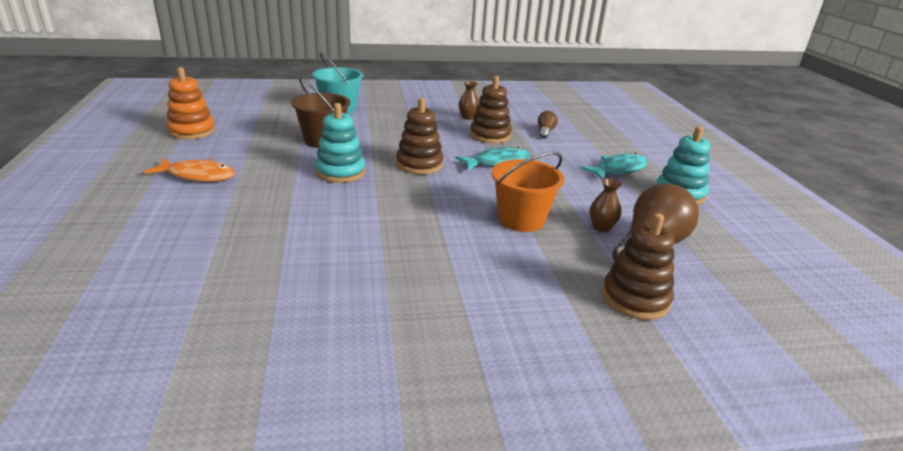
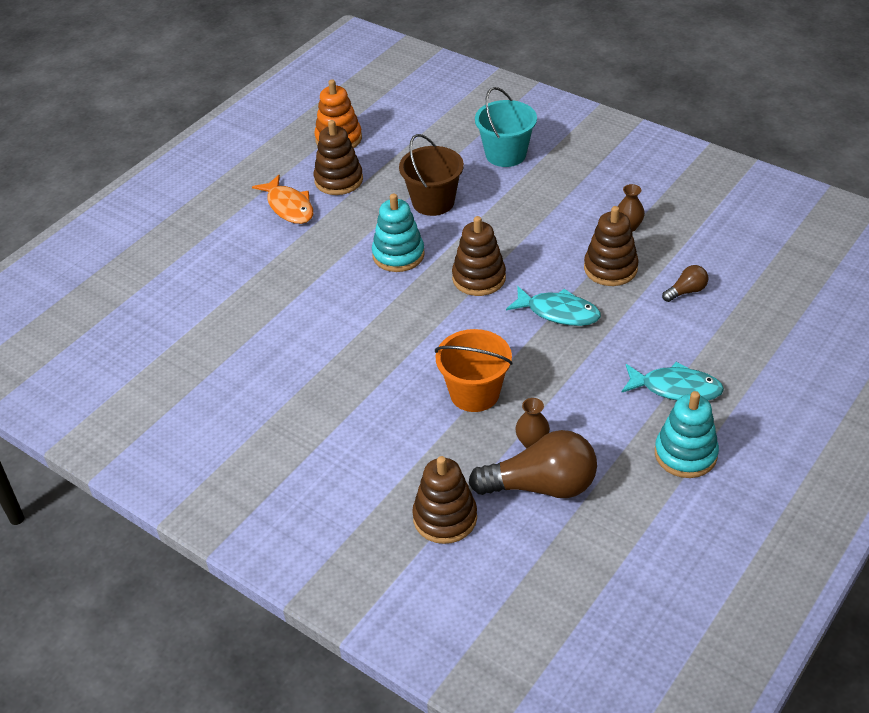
camera: 50 degrees right, 15 degrees up
(225, 150) = (338, 180): none -> brown stacking toy

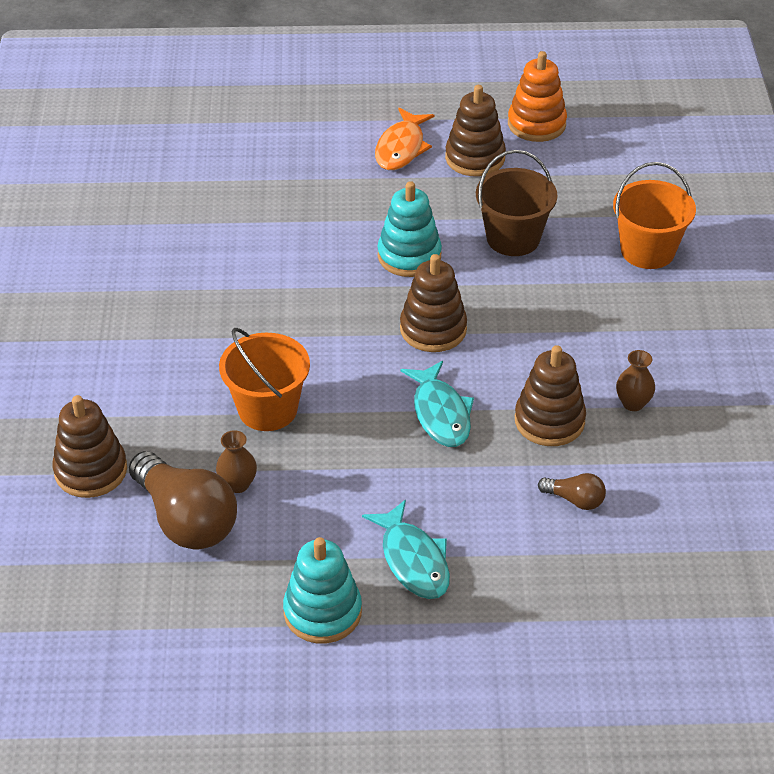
camera: 50 degrees right, 0 degrees up
(505, 154) = (647, 251): turquoise bucket -> orange bucket

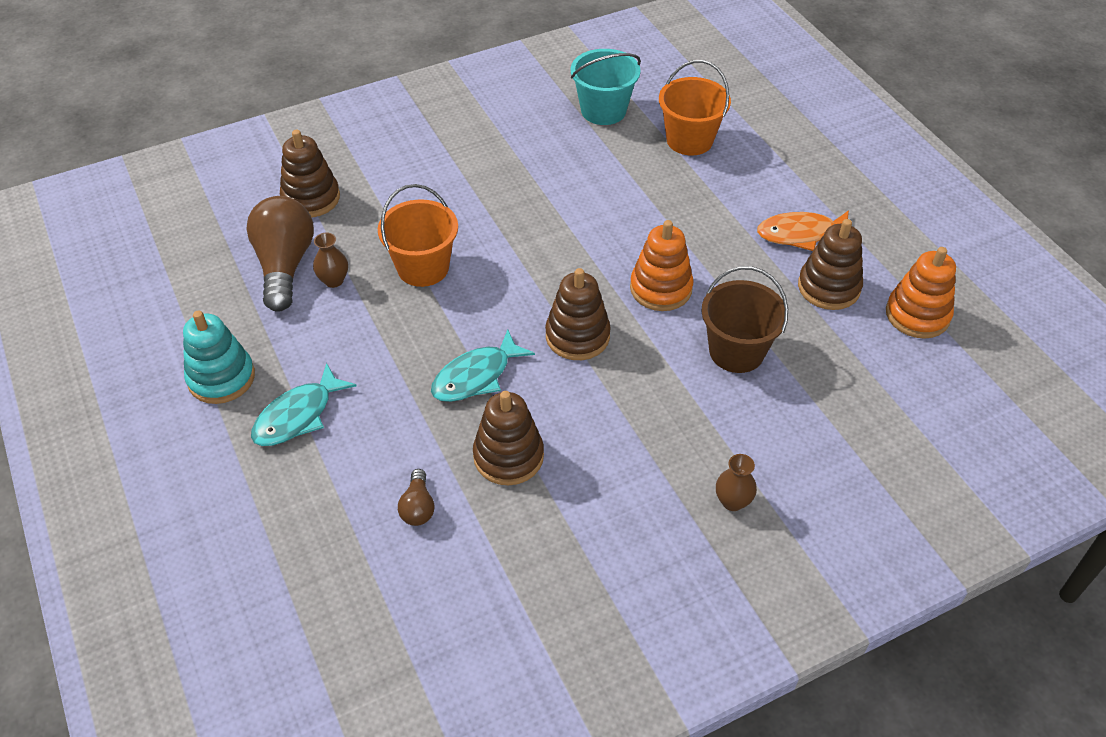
camera: 65 degrees right, 5 degrees up
(133, 206) = (603, 110): none -> turquoise bucket
(186, 519) = (285, 266): brown light bulb -> brown light bulb turned 150 degrees clockwise
(409, 256) = (661, 288): turquoise stacking toy -> orange stacking toy
(633, 403) = (567, 514): brown vase -> brown vase (732, 501)
(647, 251) = (795, 461): orange bucket -> orange bucket (689, 140)

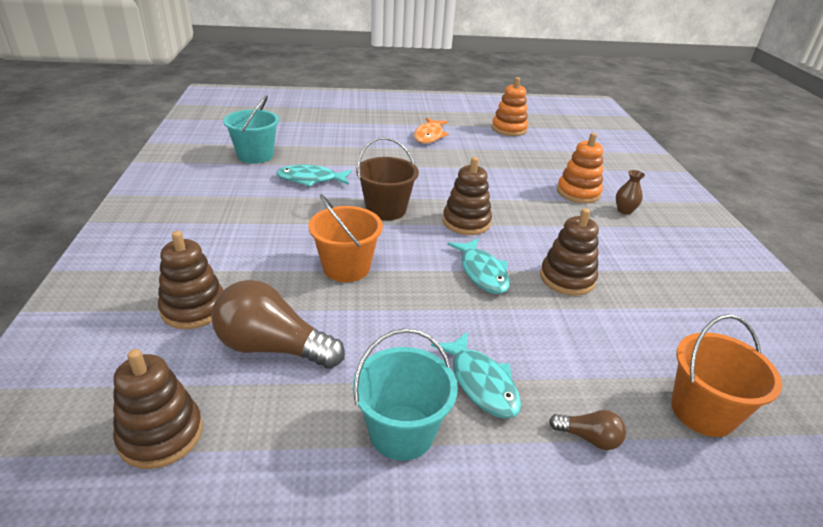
camera: 70 degrees left, 15 degrees down
(221, 378) = (401, 432): turquoise stacking toy -> turquoise bucket
(334, 280) = (321, 320): brown vase -> none
(418, 507) = (606, 334): brown light bulb -> brown light bulb (588, 438)
(581, 175) = (311, 179): none -> turquoise fish
(661, 288) = (442, 184): orange stacking toy -> orange stacking toy (578, 193)
(689, 140) = (318, 140): orange bucket -> orange bucket (702, 411)
(736, 351) = (509, 177): brown bucket -> brown bucket (386, 209)
(828, 287) = (475, 141): brown stacking toy -> brown stacking toy (161, 434)

